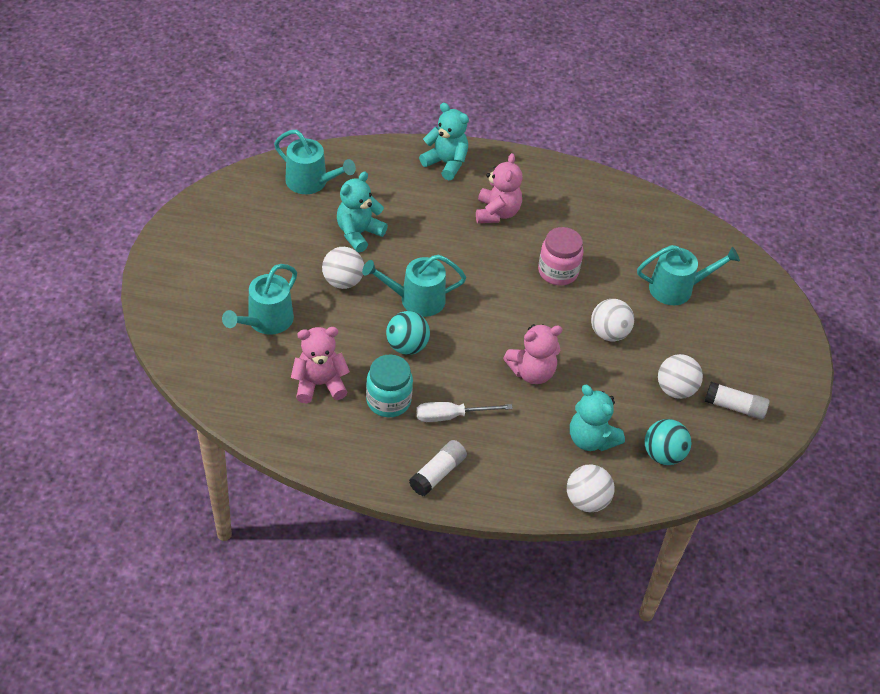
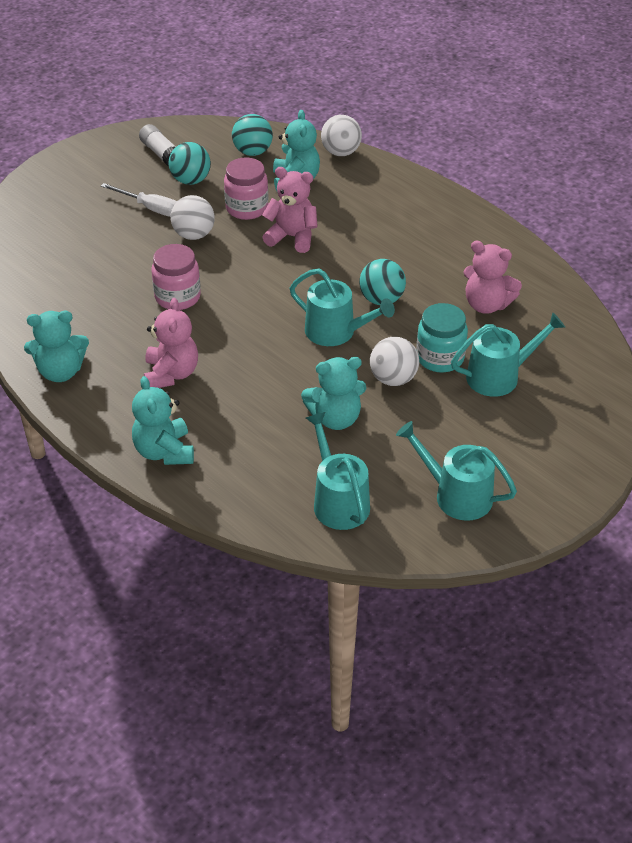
camera: 140 degrees left, 5 degrees down
(388, 401) = (435, 268): turquoise jar -> turquoise jar (440, 358)
(438, 473) = (438, 209): white glue stick -> none
(451, 416) = (391, 237): white screwdriver -> white screwdriver (150, 208)
(497, 213) = (171, 374): pink teddy bear -> pink teddy bear turned 135 degrees clockwise
(568, 181) = (60, 371): none -> turquoise teddy bear
(598, 383) = (247, 208): none -> pink jar
(675, 389) = (191, 180): white ball -> turquoise ball
(677, 288) = (91, 239): turquoise watering can -> turquoise watering can (456, 495)

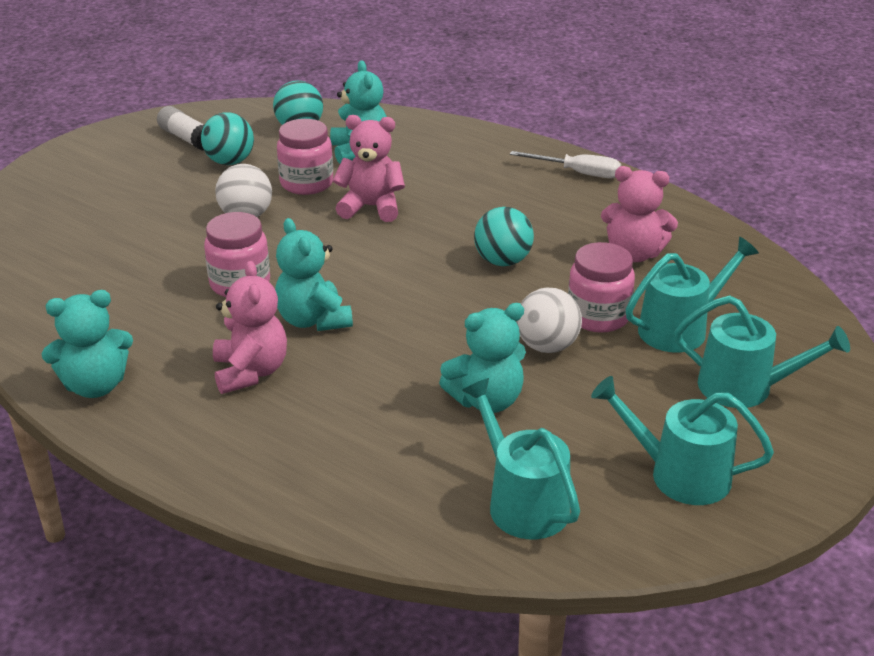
camera: 10 degrees left, 10 degrees down
(150, 208) = (184, 194): white screwdriver -> white screwdriver (578, 173)
(164, 451) = (261, 468): turquoise teddy bear -> turquoise teddy bear (313, 320)
(336, 332) = (456, 302): turquoise watering can -> turquoise watering can (744, 387)
(341, 152) = (406, 120): white ball -> none
(440, 358) = (598, 316): turquoise jar -> pink jar

